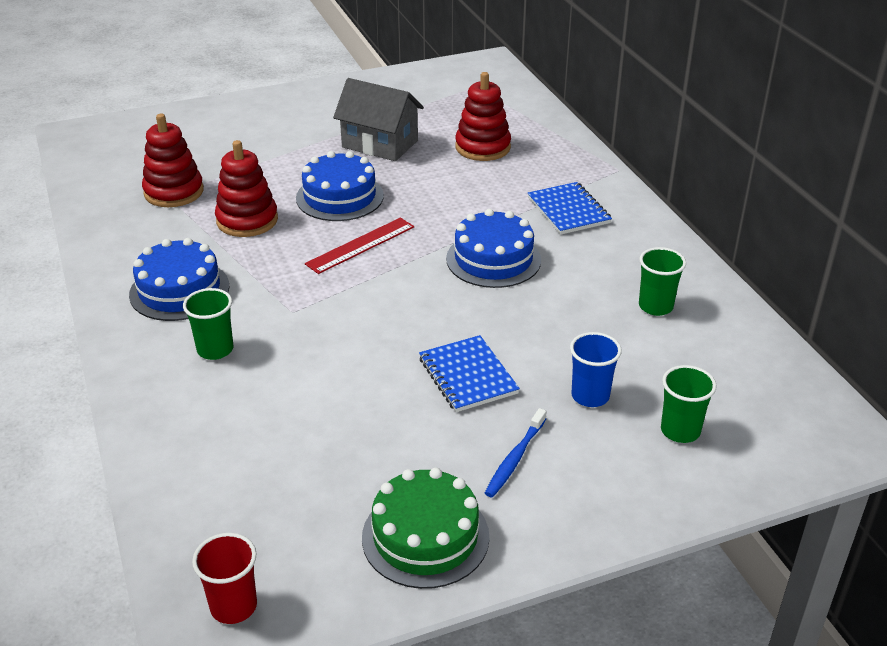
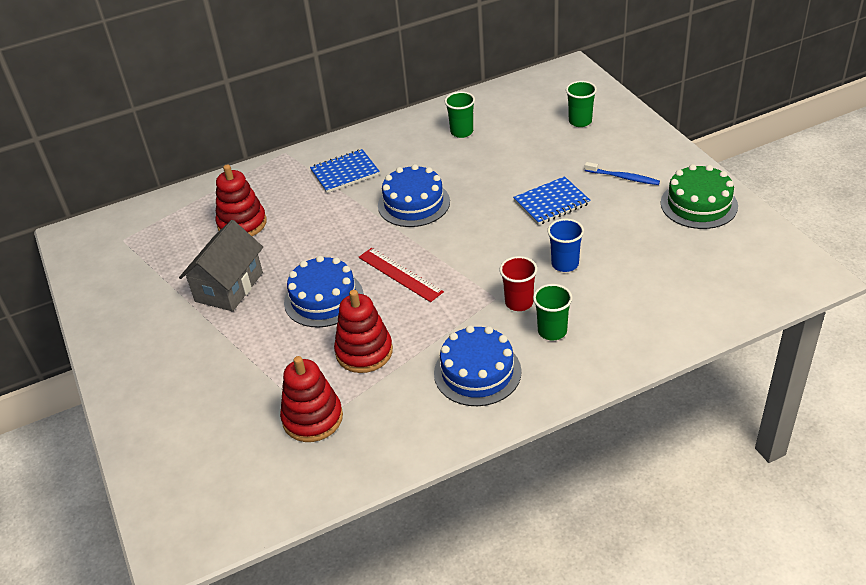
camera: 90 degrees left, 5 degrees up
(233, 606) = (783, 270): red cup -> red cup (519, 302)
(590, 396) = (558, 153): blue cup -> blue cup (565, 264)

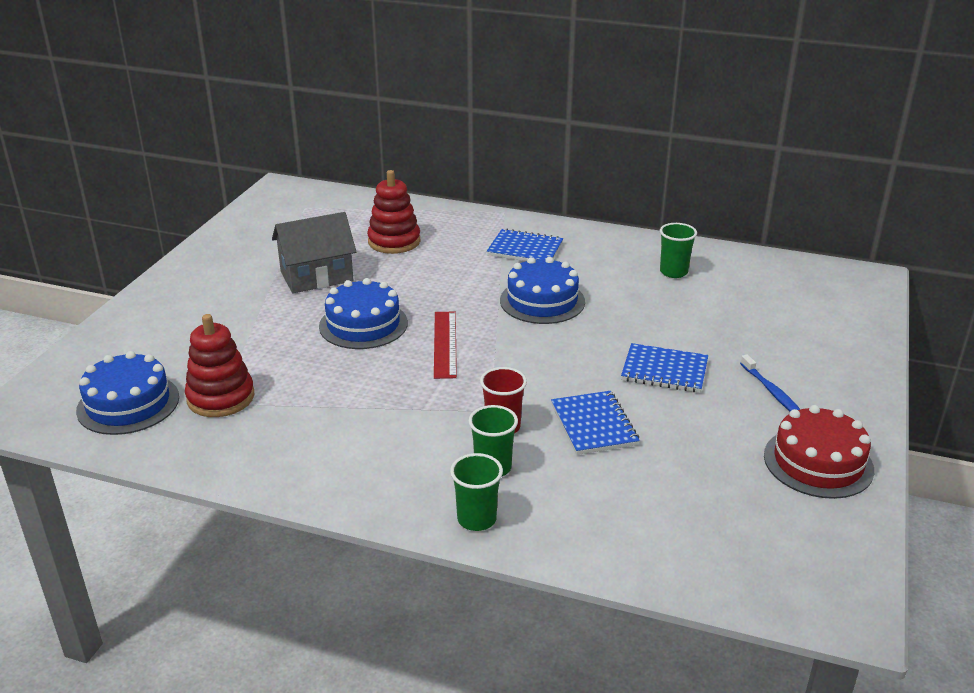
camera: 40 degrees right, 10 degrees down
(364, 352) = (328, 379): red stacking toy -> none
(477, 372) = (381, 453): blue cake -> blue cake (128, 404)
(565, 264) = (594, 425): blue cup -> blue notebook
(580, 121) = (805, 323): green cup -> green cup (476, 519)
(699, 204) = (818, 462): green cake -> red cake

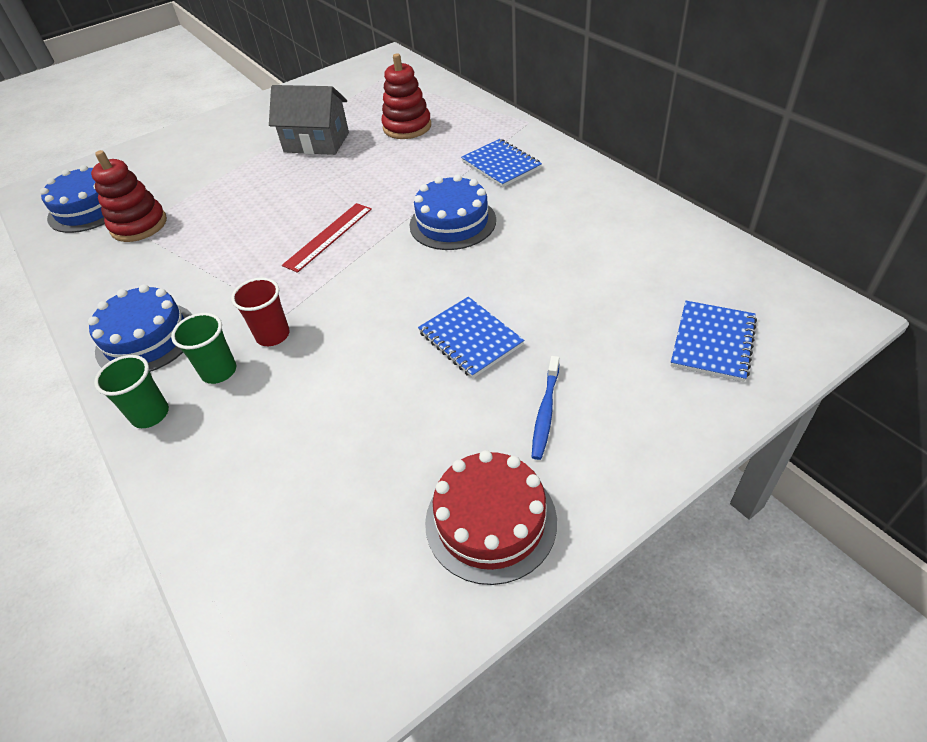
camera: 40 degrees right, 15 degrees up
(363, 324) = (295, 196): blue cake -> blue cake (146, 338)
(594, 425) = (341, 368): blue notebook -> blue notebook (713, 342)
(673, 272) = (610, 233): green cup -> none

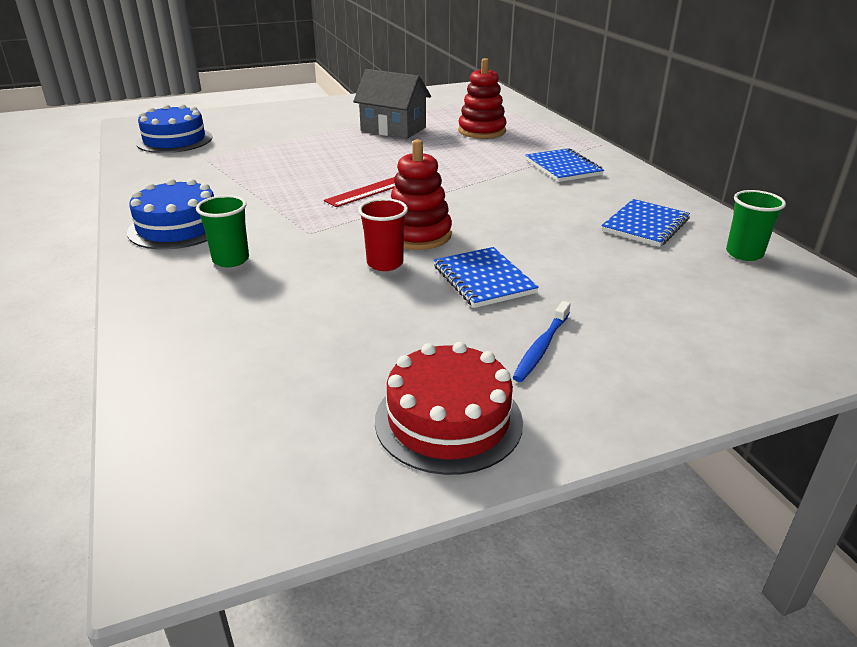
camera: 10 degrees right, 15 degrees down
(139, 225) = (211, 156): red stacking toy -> red stacking toy (418, 235)
(150, 414) = (154, 277): green cup -> green cup (744, 254)
(273, 335) = (292, 244): red cup -> red cup (385, 263)
(452, 222) = (499, 198): blue cake -> none
(713, 342) = (747, 328): blue notebook -> blue notebook (645, 225)

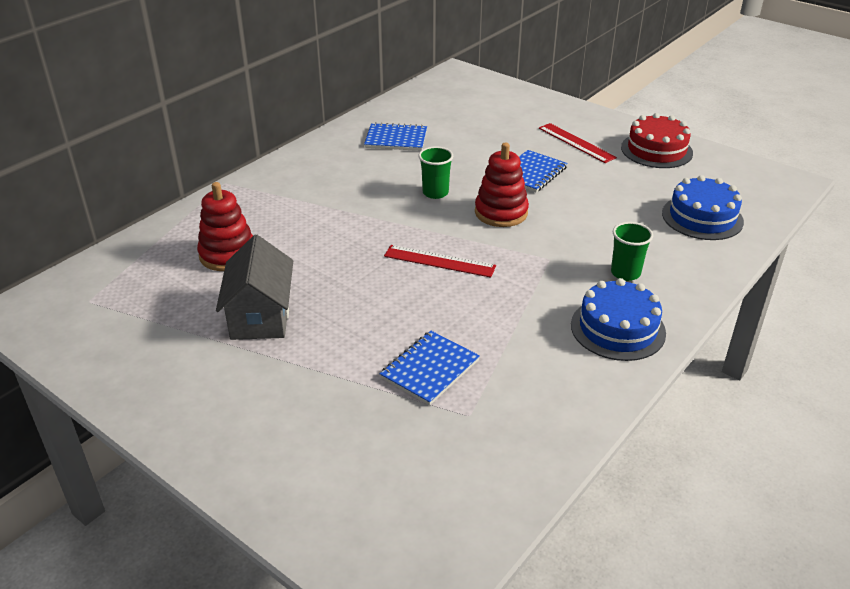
camera: 120 degrees left, 5 degrees up
(174, 140) = (439, 488): blue cake -> blue cake (702, 217)
(385, 263) = (554, 211): red cup -> none
(541, 347) = (576, 143): blue toothbrush -> red ruler
(563, 167) = (307, 188): blue notebook -> blue notebook (429, 369)
(744, 254) = (408, 108): green cup -> green cup (435, 193)

